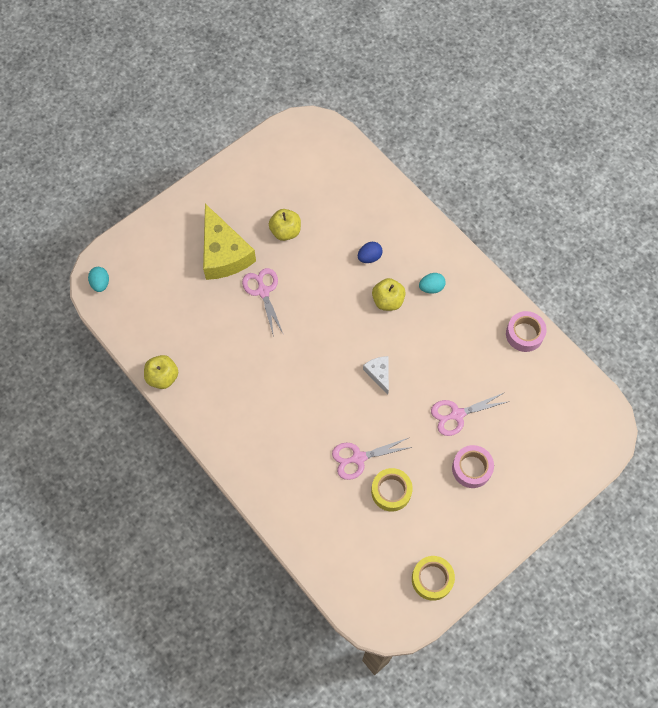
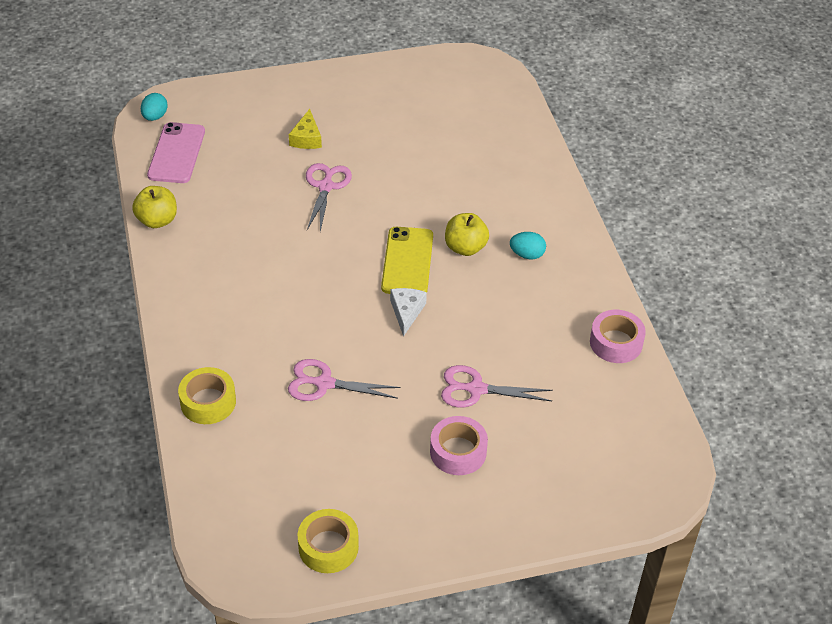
camera: 25 degrees right, 20 degrees down
(138, 310) = (176, 153): none -> pink phone
(224, 253) = (307, 138): yellow cheese -> yellow cheese, size x0.48
(285, 231) = (390, 143): yellow apple -> none
(356, 331) = (407, 261): none -> yellow phone
(369, 257) = (471, 200): blue egg -> none
(391, 491) = (340, 433): yellow tape -> yellow tape (208, 402)

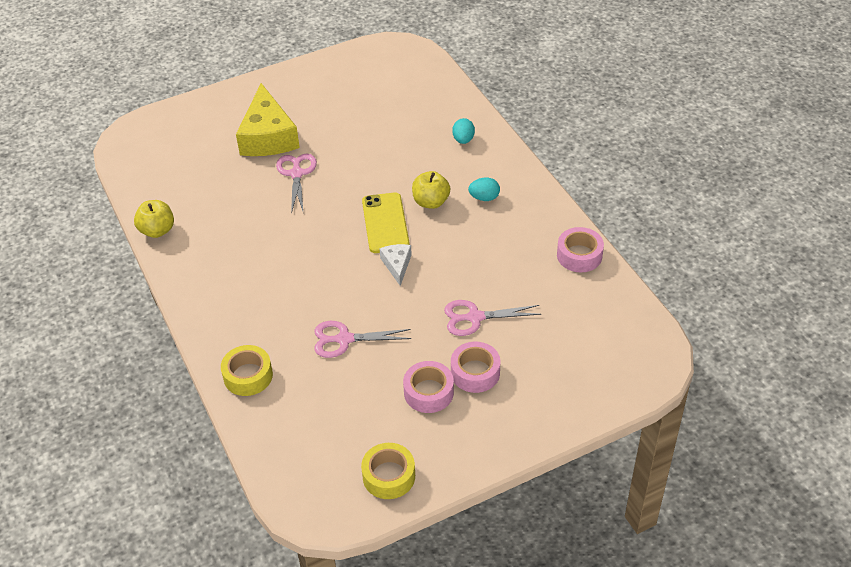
camera: 10 degrees left, 0 degrees up
(155, 117) = (129, 142): turquoise egg -> turquoise egg (463, 140)
(176, 153) = (157, 170): pink phone -> none
(307, 138) = (268, 136): yellow cheese -> yellow cheese, size x2.08
(399, 463) = (428, 392): none -> pink tape

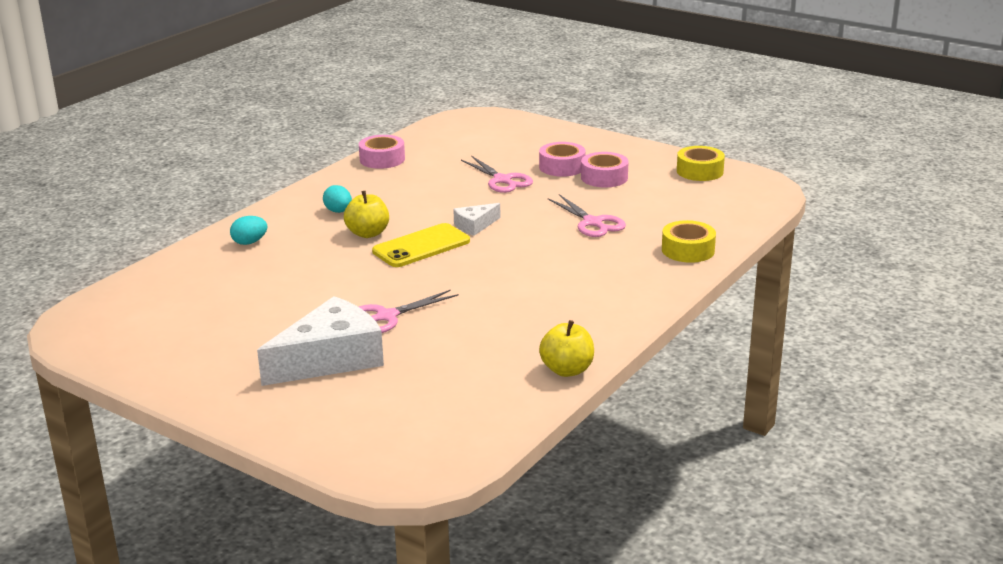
camera: 120 degrees left, 20 degrees down
(268, 136) = (330, 359): yellow cheese -> white cheese

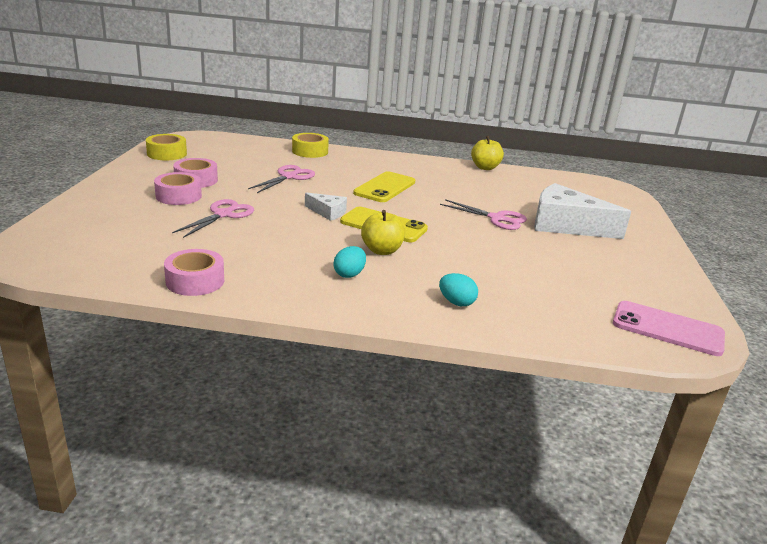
camera: 120 degrees left, 0 degrees up
(102, 323) = (667, 329): none -> pink phone
(527, 271) = (385, 187): none -> yellow phone

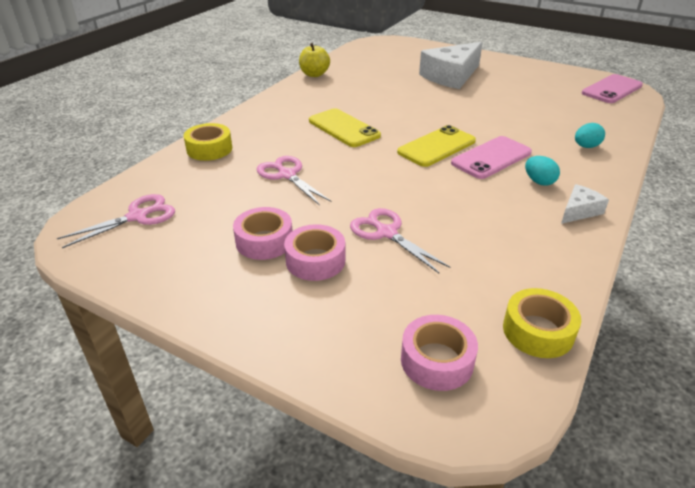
camera: 65 degrees left, 10 degrees up
(167, 154) = (141, 257): yellow tape -> yellow tape (538, 331)
(195, 281) = (556, 270): pink tape -> pink tape (437, 360)
(328, 212) = (398, 169): white cheese -> white cheese (579, 211)
(382, 250) = (491, 158): yellow apple -> pink phone
(496, 218) = (432, 97): pink scissors -> pink scissors (137, 216)

